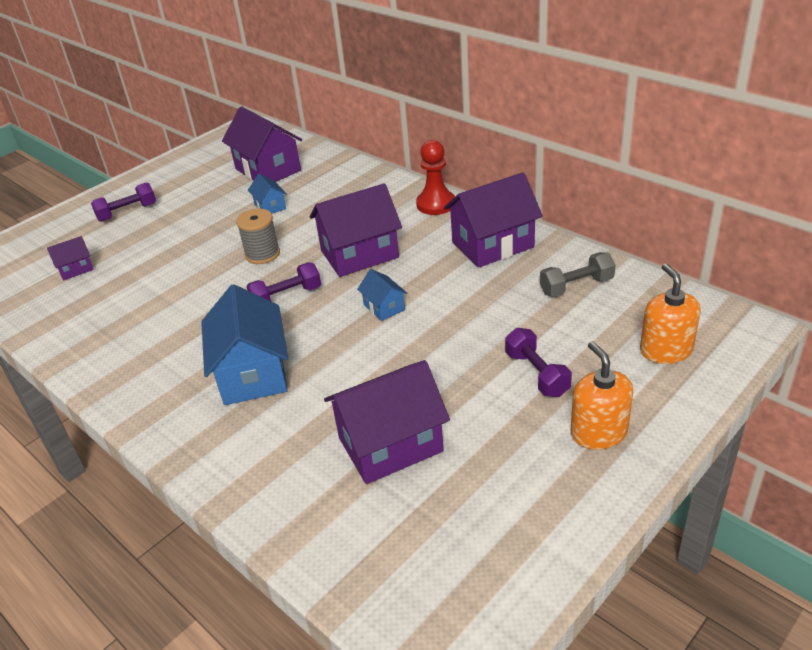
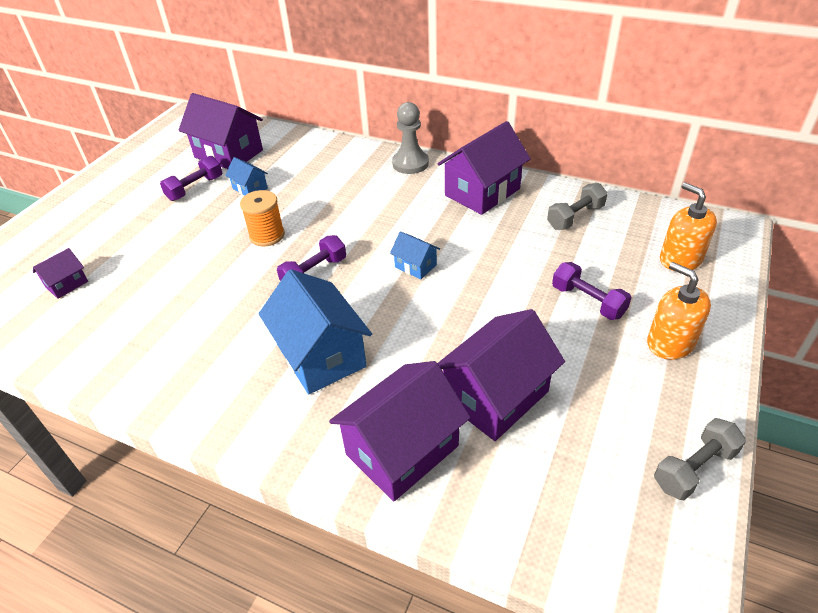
camera: 20 degrees left, 5 degrees up
(127, 212) = (97, 216): purple dumbbell -> purple dumbbell (195, 188)
(262, 254) = (267, 235): grey spool -> orange spool
(359, 254) = (364, 220): purple house -> purple house (402, 450)
(436, 204) = (410, 163): red pawn -> grey pawn
(545, 556) = (694, 468): none -> grey dumbbell

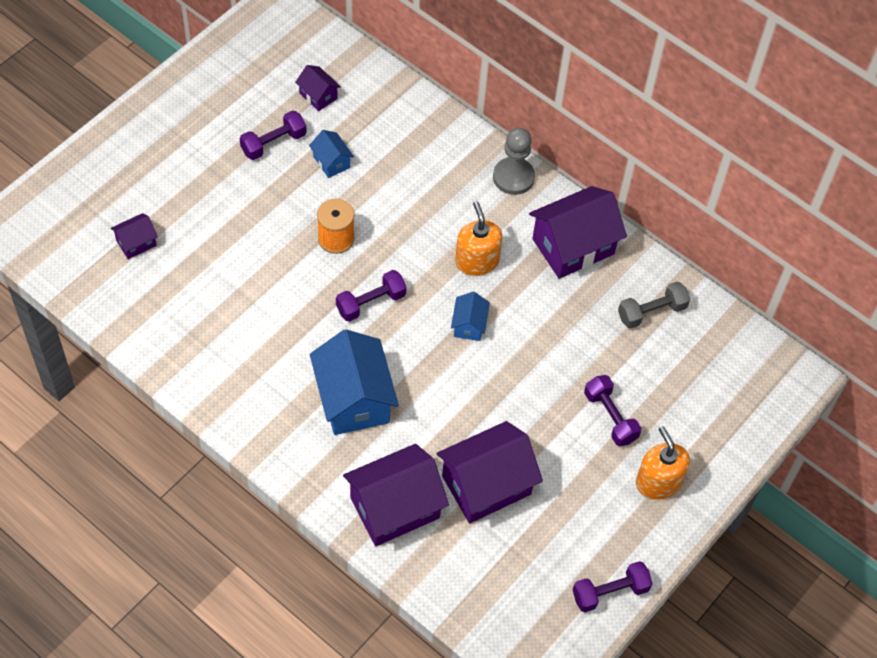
camera: 10 degrees right, 15 degrees up
(228, 154) = (318, 96): purple house -> purple house, size x0.49
(415, 266) = (469, 325): blue house -> blue house turned 45 degrees clockwise
(680, 259) = (723, 397): orange soap dispenser -> orange soap dispenser (477, 261)
(694, 468) = (610, 592): grey dumbbell -> purple dumbbell

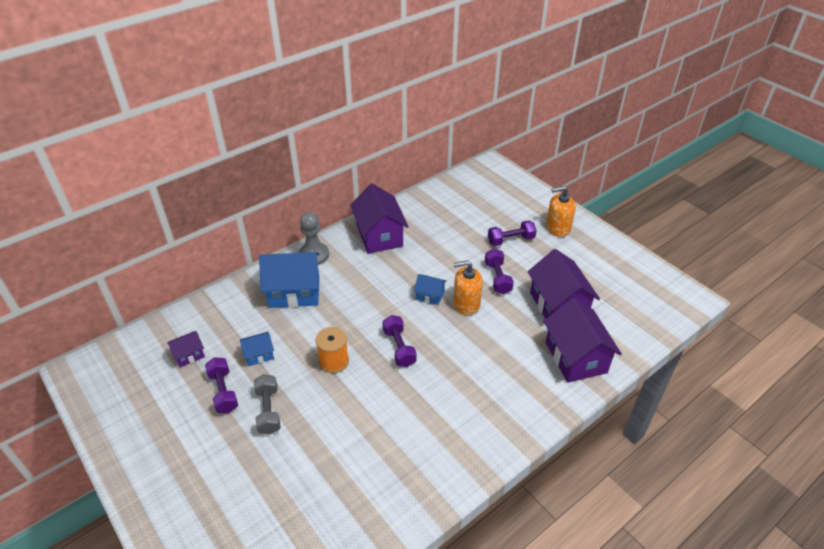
camera: 75 degrees left, 15 degrees down
(136, 243) = (291, 515): purple house -> none
(354, 399) = (482, 369): blue house -> blue house (294, 292)
(477, 261) = (378, 284): orange soap dispenser -> orange soap dispenser (466, 303)
(610, 592) = (633, 260): purple dumbbell -> purple dumbbell (497, 278)
(651, 312) = (437, 211): grey dumbbell -> grey dumbbell (268, 410)

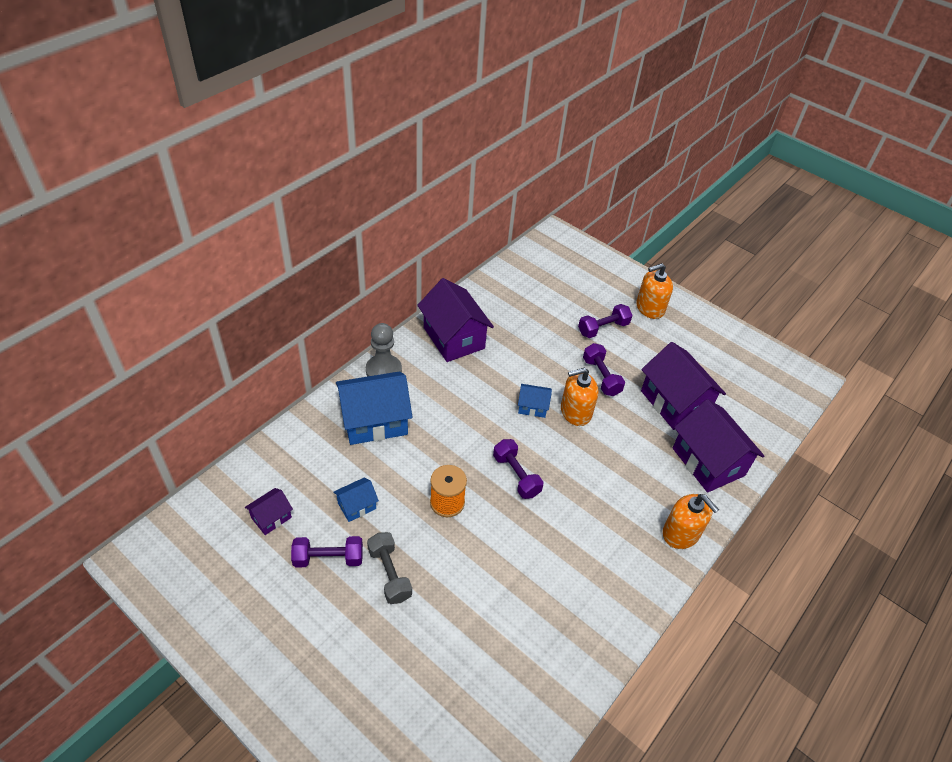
camera: 15 degrees left, 5 degrees up
(223, 391) = (328, 558): purple dumbbell -> purple dumbbell turned 60 degrees counterclockwise
(533, 413) = (681, 533): none -> orange soap dispenser

